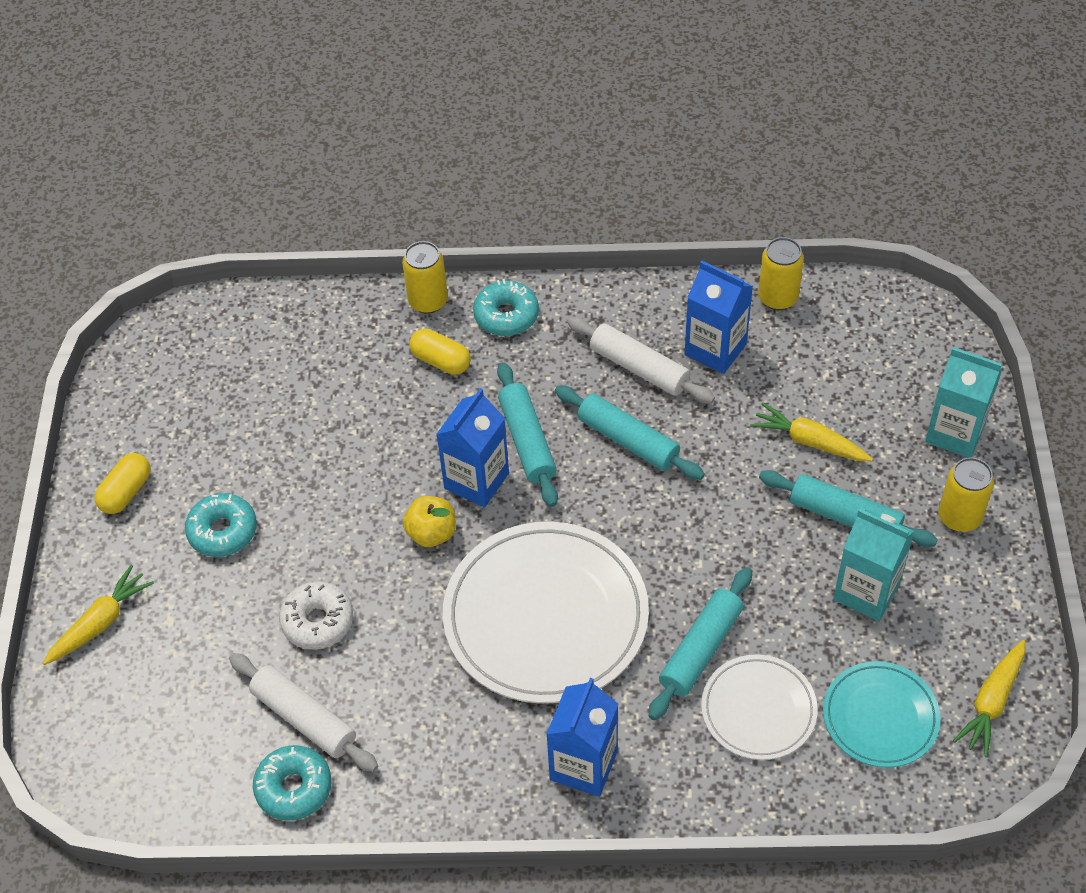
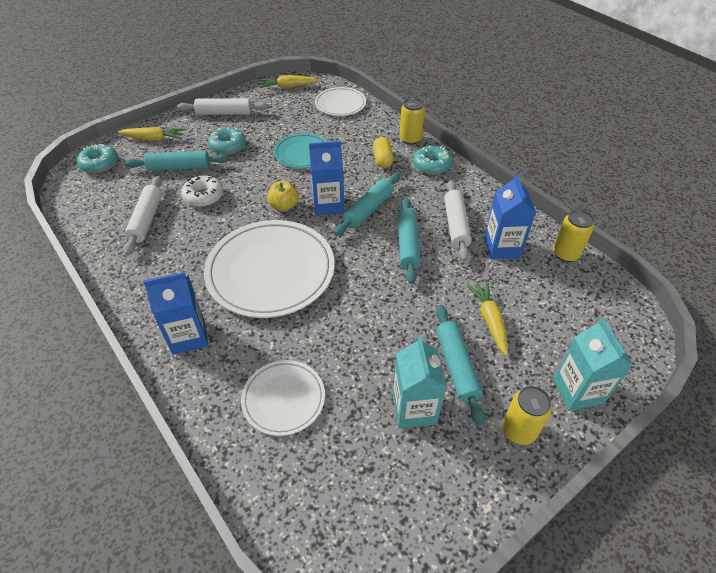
camera: 50 degrees right, 5 degrees down
(126, 492) = (224, 113): yellow capsule -> white rolling pin
(260, 330) = (340, 104): none -> white plate
(294, 788) = (105, 236): turquoise donut -> turquoise donut (100, 164)
(701, 649) = (303, 347): turquoise rolling pin -> turquoise rolling pin (179, 168)
(880, 717) = (328, 471): turquoise plate -> turquoise plate (302, 153)
(991, 702) = (393, 538): yellow carrot -> yellow carrot (288, 87)

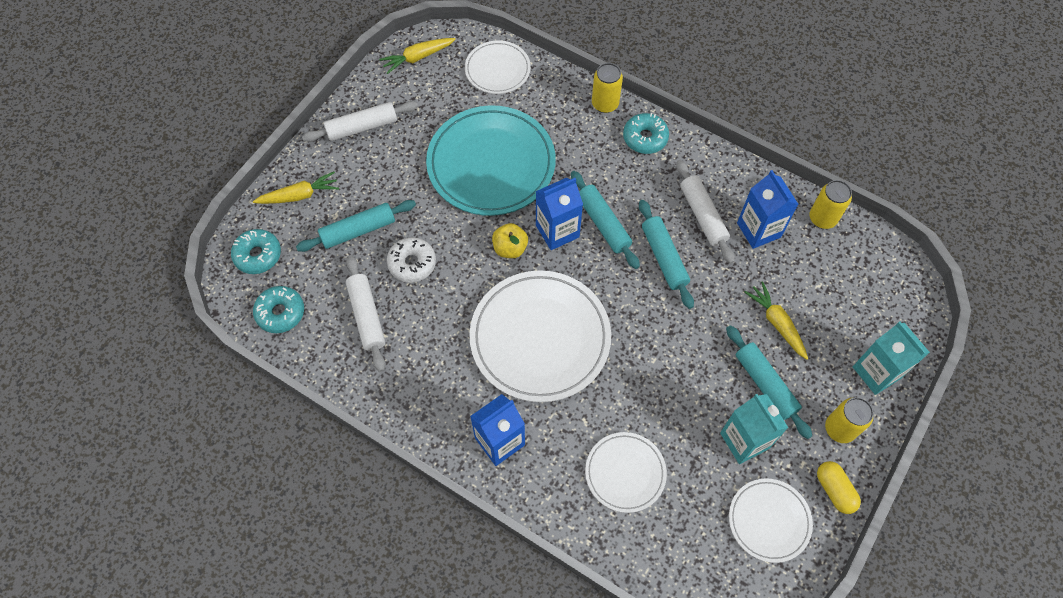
camera: 20 degrees left, 15 degrees up
(228, 146) = (397, 180): turquoise donut -> turquoise donut (280, 313)
(302, 153) = (491, 164): turquoise plate -> turquoise plate, size x1.85
(368, 209) = (603, 224): turquoise rolling pin -> turquoise rolling pin turned 45 degrees counterclockwise
(382, 159) = (587, 145): yellow capsule -> yellow capsule (834, 490)
(406, 494) = (769, 521): none -> white plate

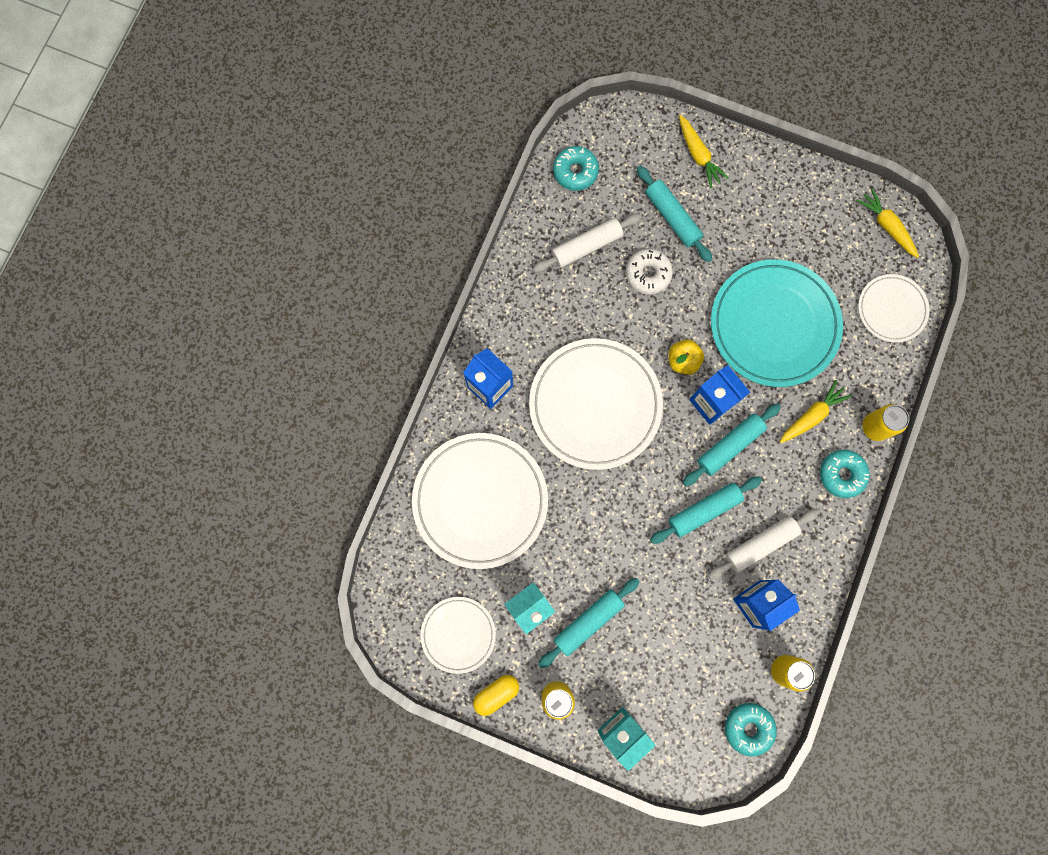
camera: 80 degrees right, 15 degrees up
(258, 255) = (628, 136): turquoise donut -> turquoise donut (748, 728)
(362, 127) = (788, 192): white rolling pin -> none
(625, 473) = (480, 501): white plate -> white plate, size x1.85
(777, 323) = (654, 629): yellow carrot -> yellow carrot (811, 415)

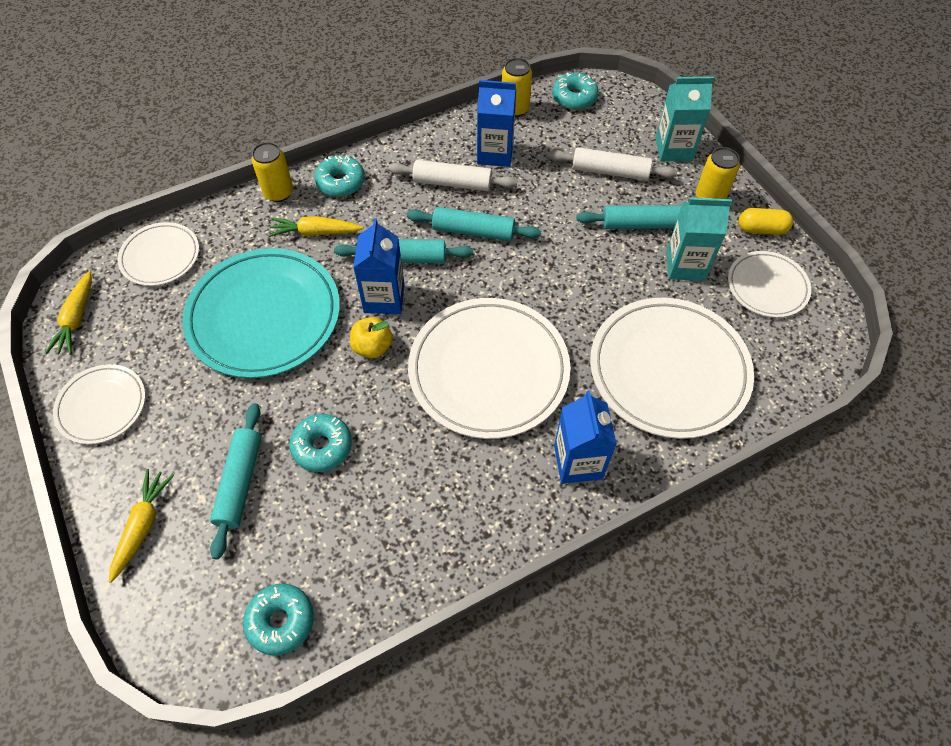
camera: 140 degrees left, 20 degrees down
(586, 246) = (353, 524): white rolling pin -> white rolling pin (610, 171)
(648, 274) = (322, 446): white donut -> turquoise donut
(801, 192) = (102, 406): none -> white plate

